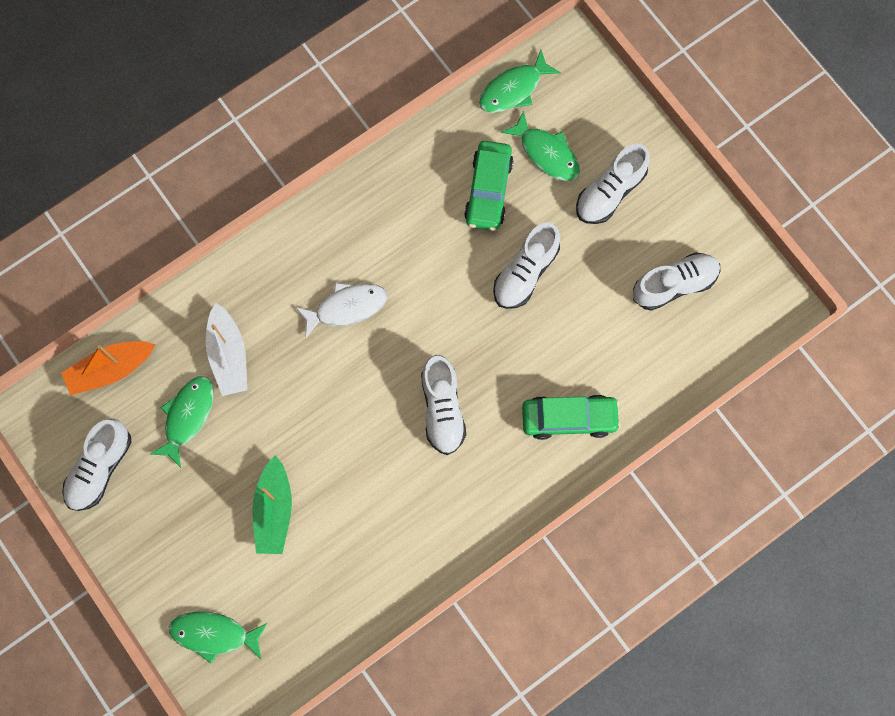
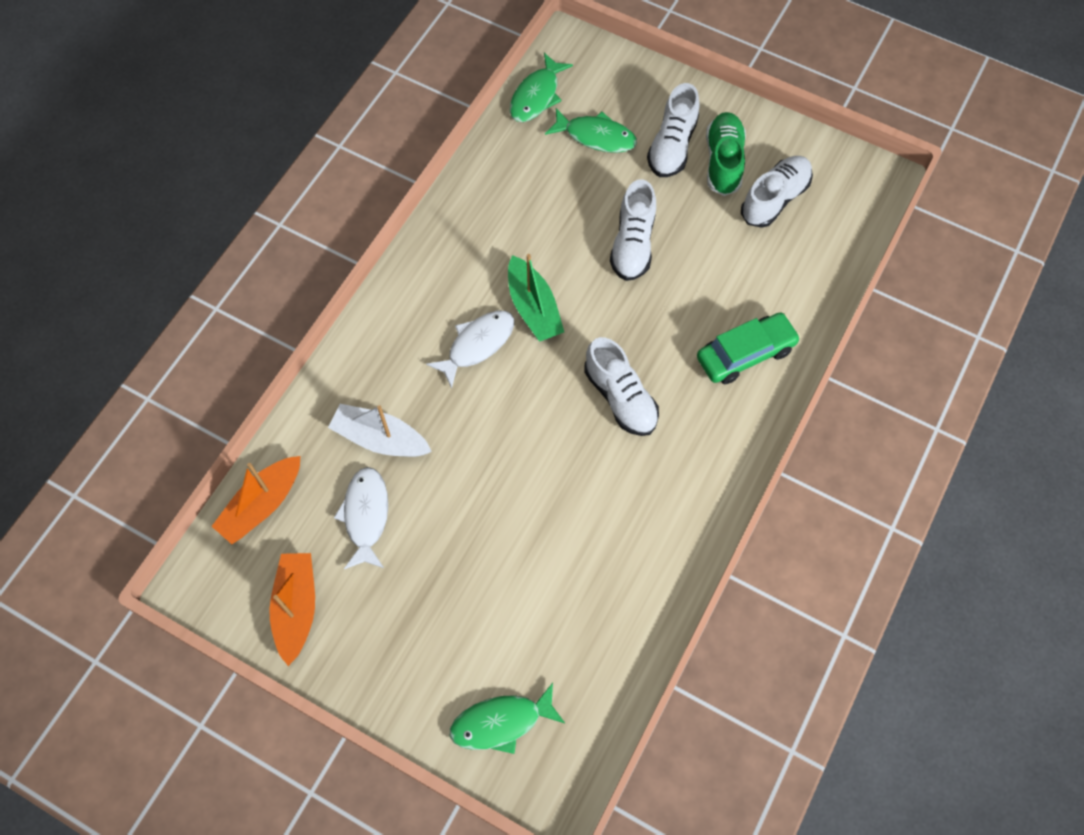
camera: 25 degrees left, 10 degrees down
(100, 468) = (296, 608): white shoe -> orange boat
(187, 417) = (366, 516): green fish -> white fish
(228, 355) = (380, 439): white boat -> white boat turned 150 degrees clockwise
(274, 510) = (502, 567): green boat -> green boat (533, 308)
(488, 190) = (559, 188): green car -> none
(647, 228) = (723, 162): none -> green shoe

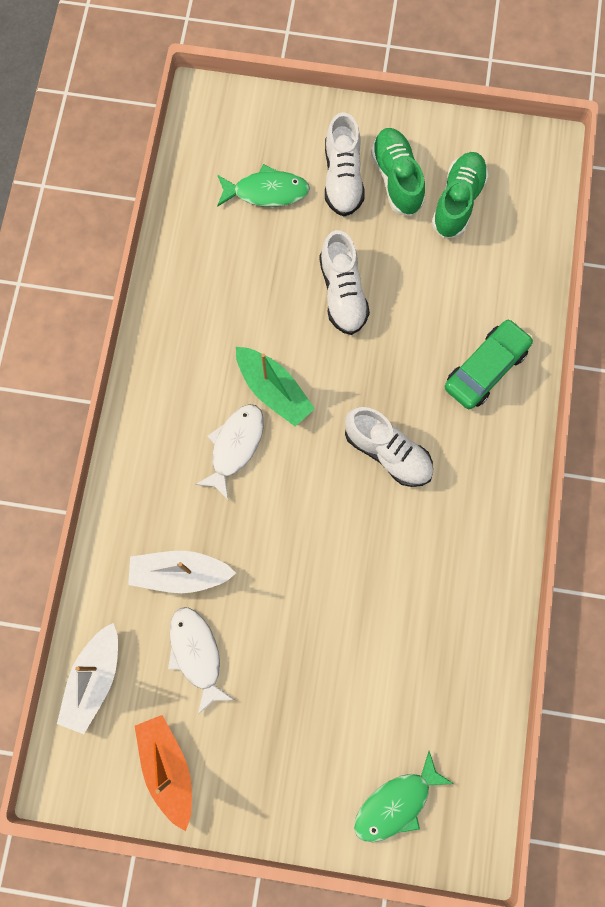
camera: 20 degrees left, 10 degrees up
(262, 505) = (94, 679): orange boat -> white boat
(536, 96) = (193, 167): green fish -> none
(774, 199) = (457, 202): white shoe -> green shoe

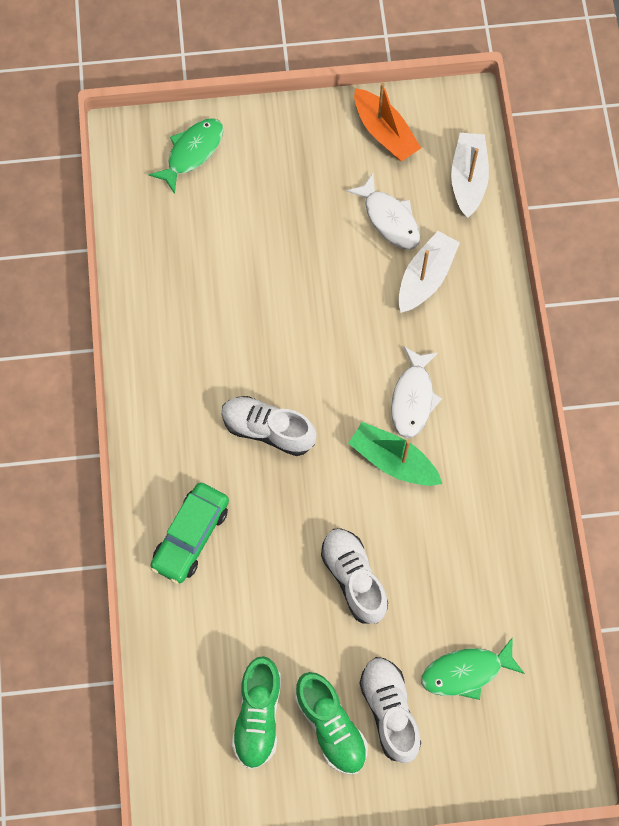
camera: 165 degrees right, 5 degrees down
(180, 573) = (425, 277): white boat -> white boat turned 45 degrees counterclockwise

